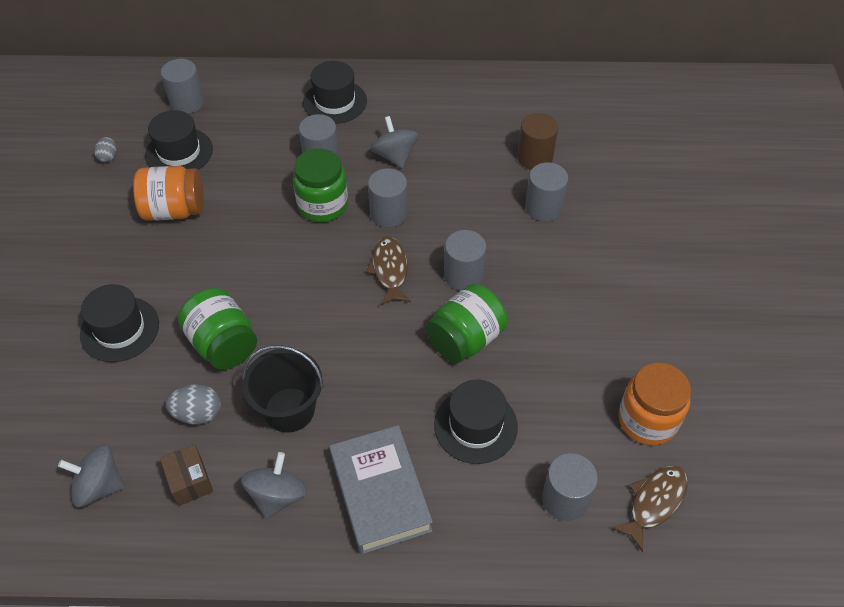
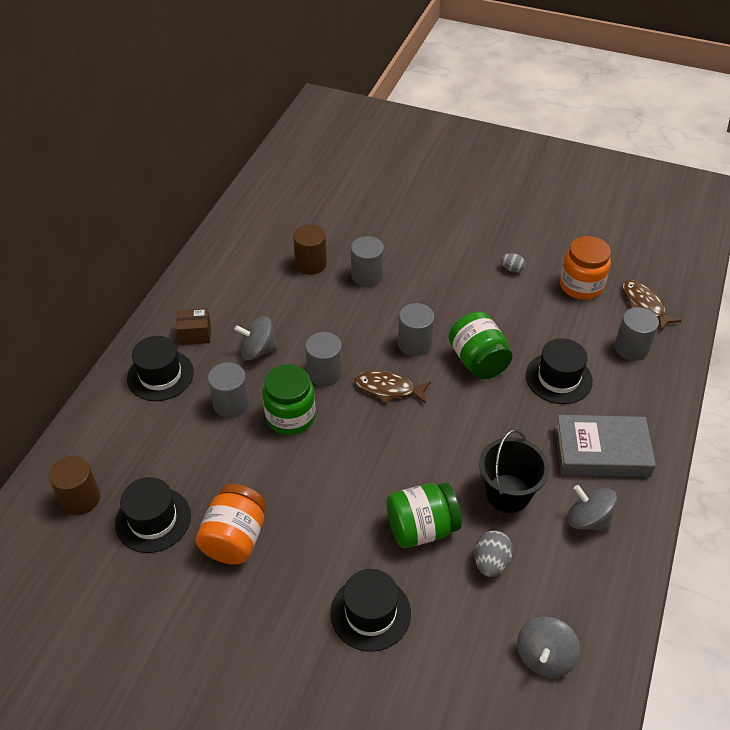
camera: 70 degrees left, 5 degrees down
(108, 157) = (120, 589): grey egg -> grey egg (512, 269)
(187, 102) = (80, 498): grey cylinder -> brown cylinder
(190, 481) = (558, 581): brown box -> brown box (195, 334)

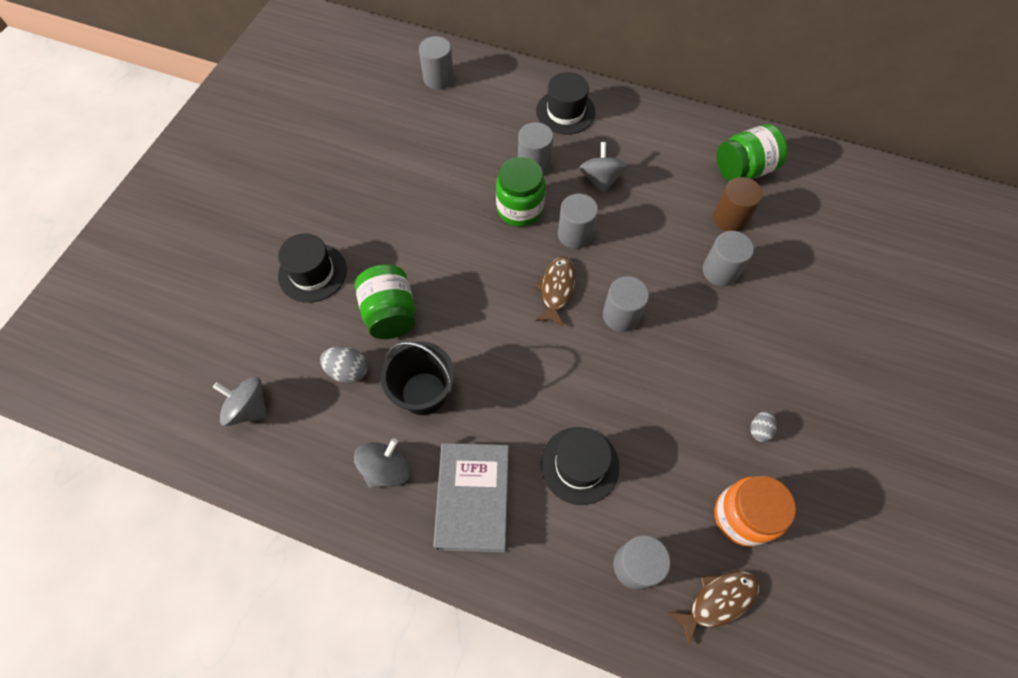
camera: 90 degrees right, 15 degrees up
(80, 498) = (438, 78): brown cylinder -> grey cylinder
(153, 520) = (415, 123): black hat -> none
(195, 334) = (617, 131): brown box -> none
(235, 538) = (393, 177): orange jar -> none
(478, 361) = (600, 378): green jar -> green jar (743, 170)

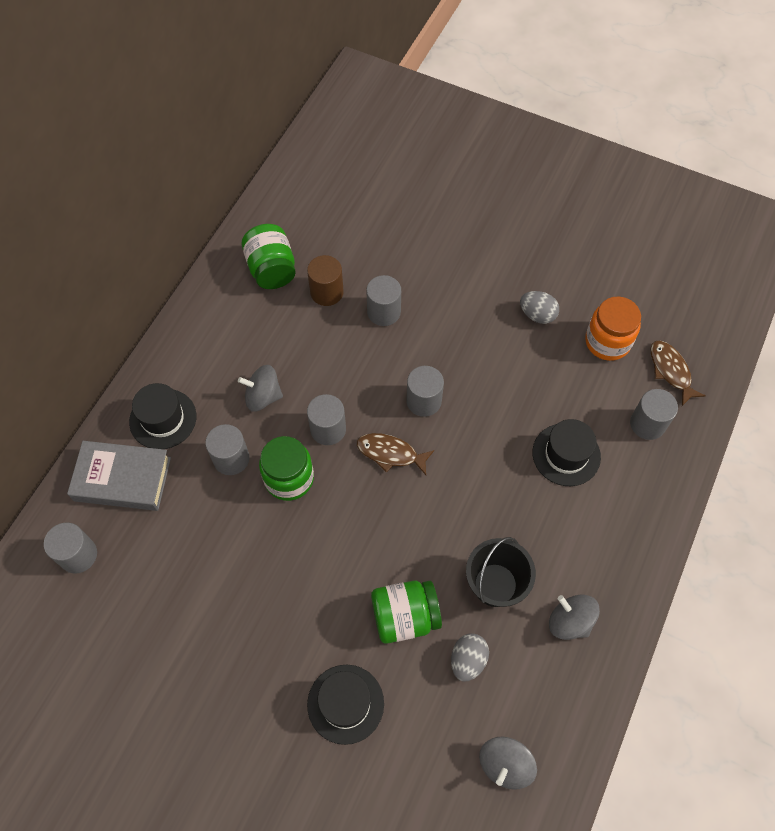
camera: 85 degrees left, 0 degrees up
(473, 499) = (596, 545): grey book -> grey book (122, 479)
(759, 430) = (537, 315): grey egg -> grey egg, size x1.55

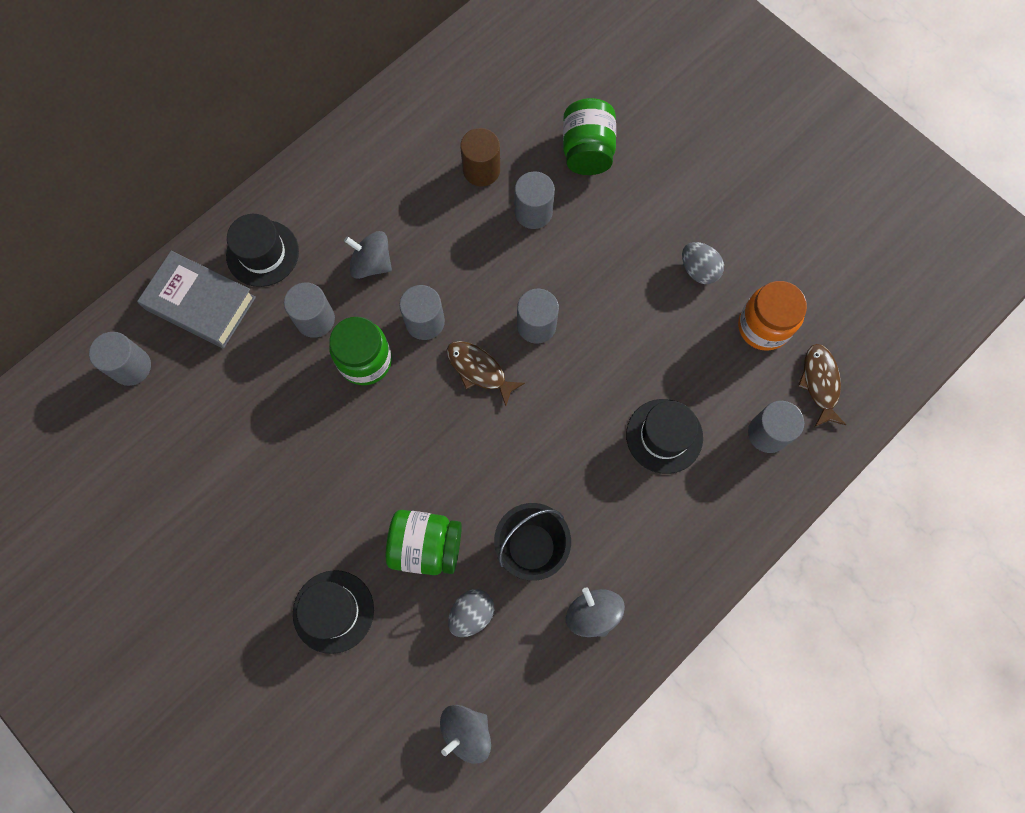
camera: 20 degrees right, 10 degrees up
(271, 269) = (433, 125): green jar -> green jar (587, 151)

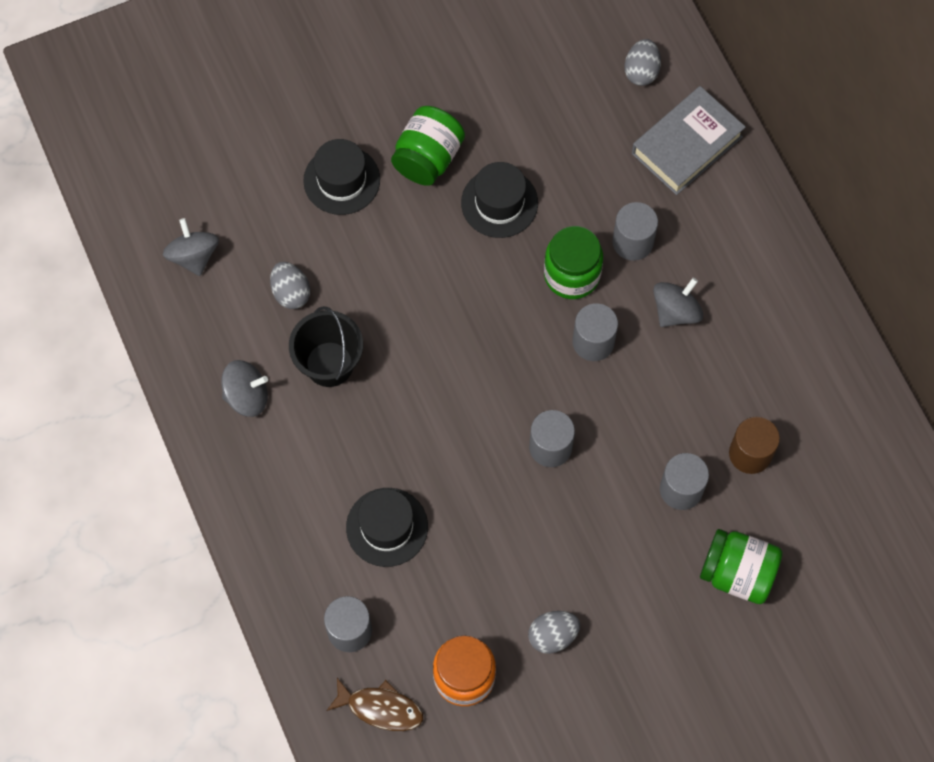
camera: 110 degrees right, 5 degrees down
(131, 367) = (641, 71): grey cylinder -> grey egg
(262, 253) = (723, 213): black hat -> black hat (499, 203)
(426, 546) = (368, 274): green jar -> green jar (428, 158)
(479, 370) = (522, 376): brown fish -> none

